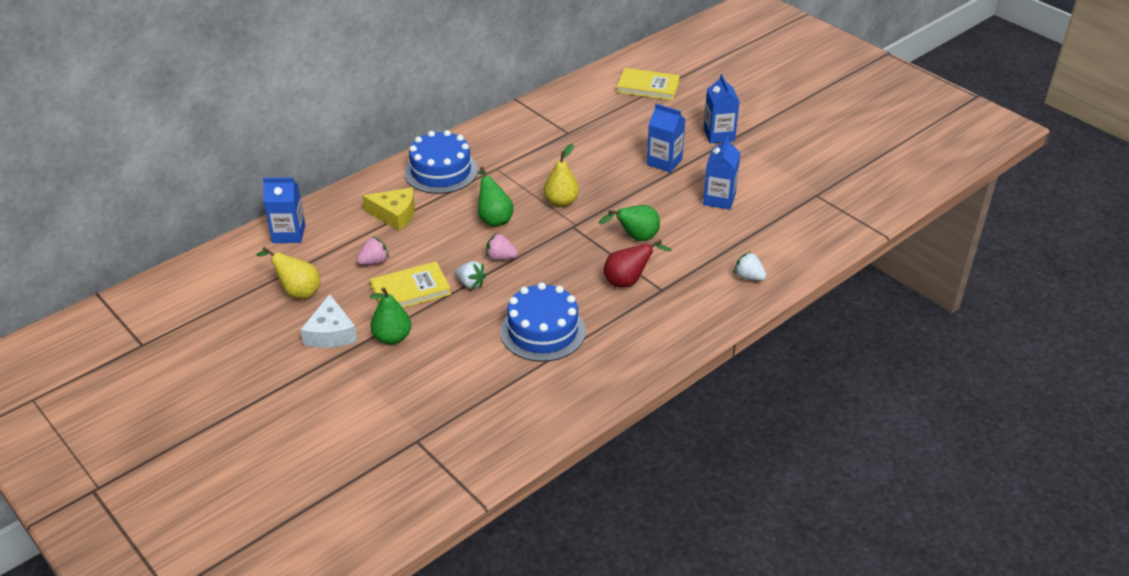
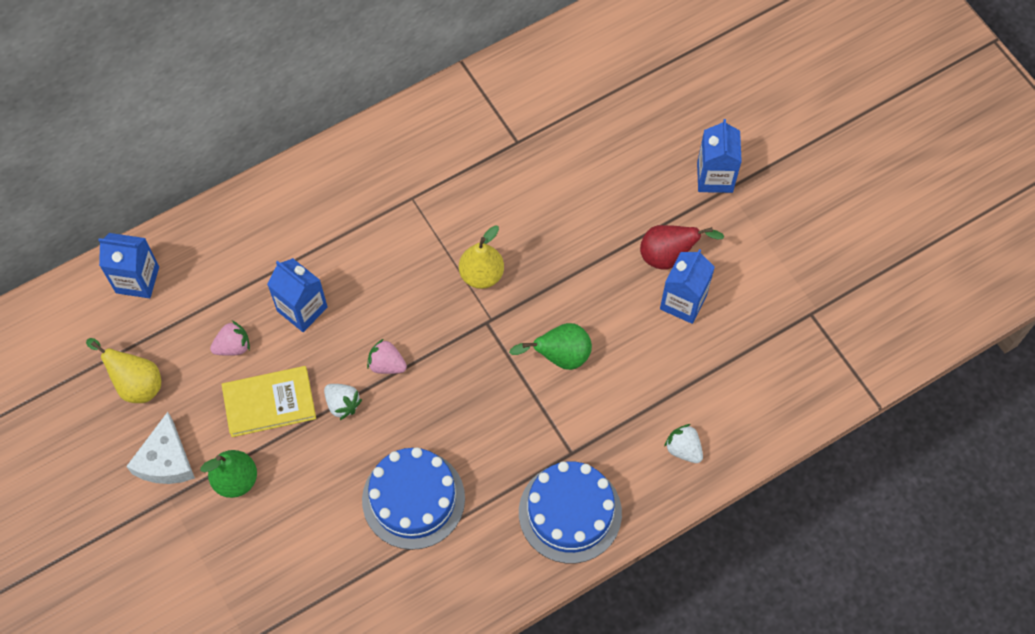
camera: 10 degrees right, 25 degrees up
(394, 214) = (270, 265): yellow cheese -> none
(441, 171) = (341, 193): blue cake -> blue cake (570, 512)
(494, 218) = (391, 292): green pear -> none
(628, 281) = (534, 432): red pear -> red pear (668, 256)
(648, 87) = (644, 64): yellow book -> none
(664, 162) = (630, 219): blue carton -> blue carton (302, 309)

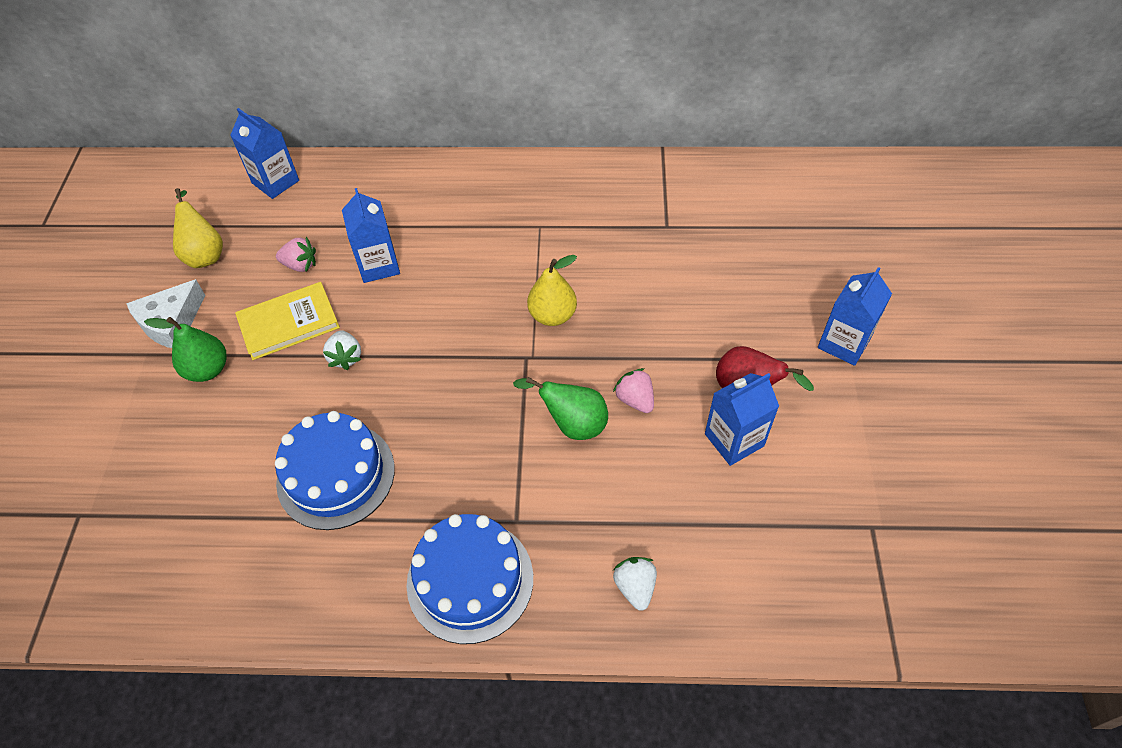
camera: 35 degrees right, 10 degrees down
(269, 403) = (289, 323): yellow book -> yellow book turned 45 degrees counterclockwise
(387, 364) = (410, 345): pink strawberry -> pink strawberry (635, 400)

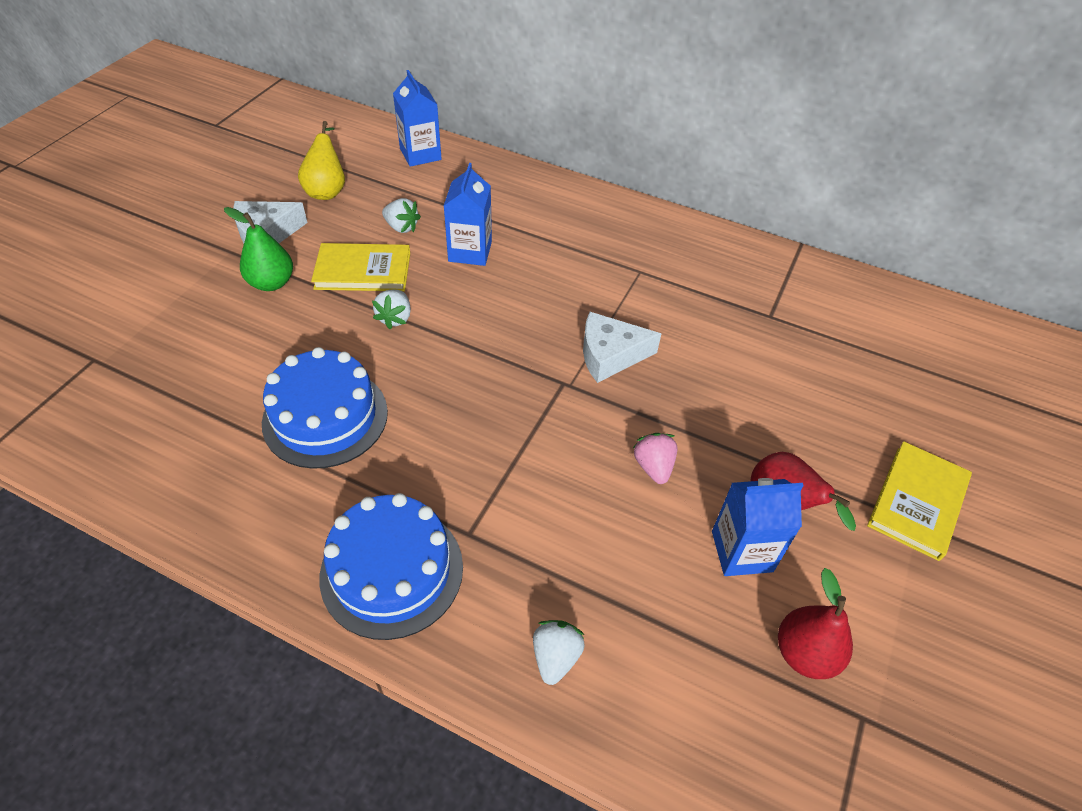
camera: 20 degrees right, 5 degrees down
(300, 265) = (401, 227): pink strawberry -> white strawberry
(552, 315) = (610, 355): yellow pear -> white cheese
(572, 424) = (576, 463): green pear -> none
(813, 498) = (805, 653): none -> red pear
(844, 343) = (917, 502): blue carton -> yellow book

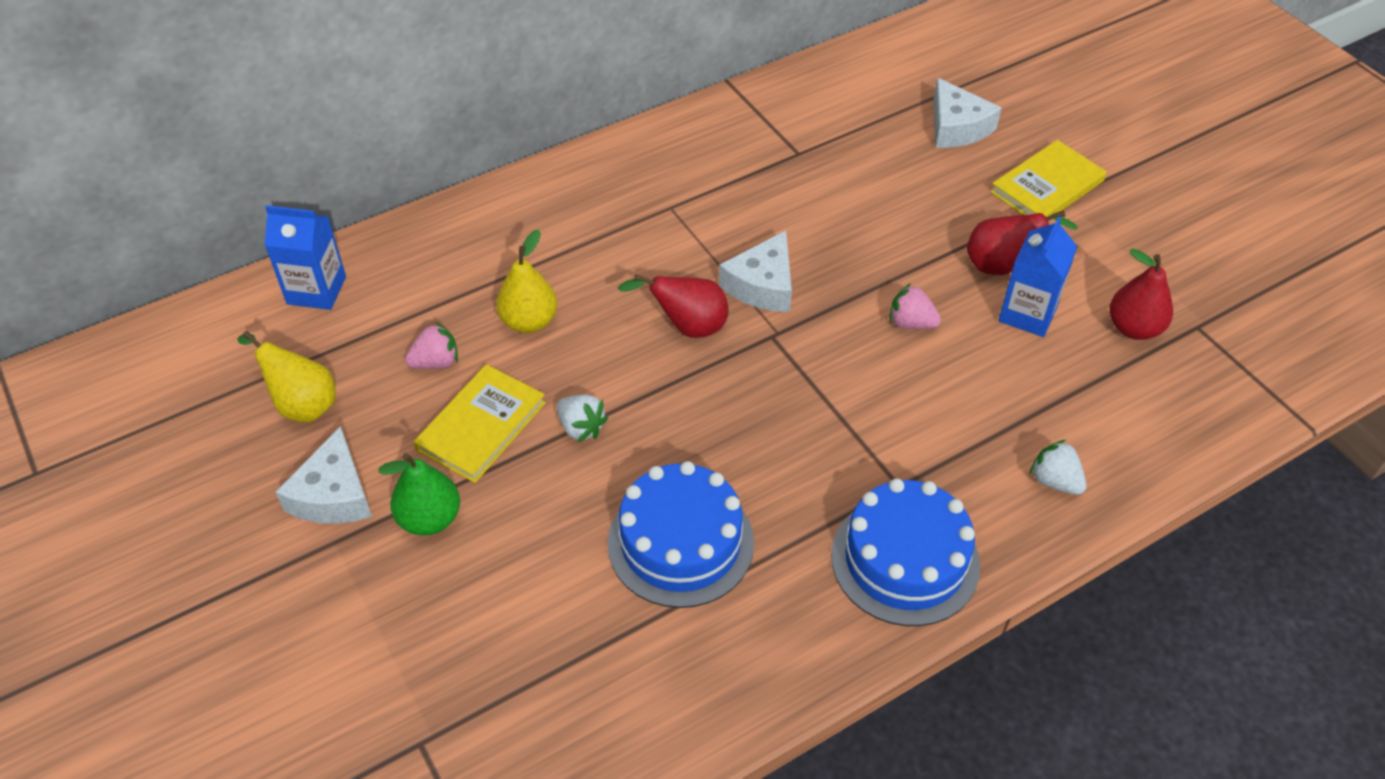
camera: 55 degrees left, 0 degrees up
(401, 227) = (436, 362): white strawberry -> pink strawberry
(470, 251) = (529, 321): blue carton -> yellow pear
(532, 331) = (687, 327): none -> red pear
(915, 403) = (956, 127): none -> white cheese
(917, 502) = (1047, 187): yellow book -> yellow book turned 75 degrees clockwise

